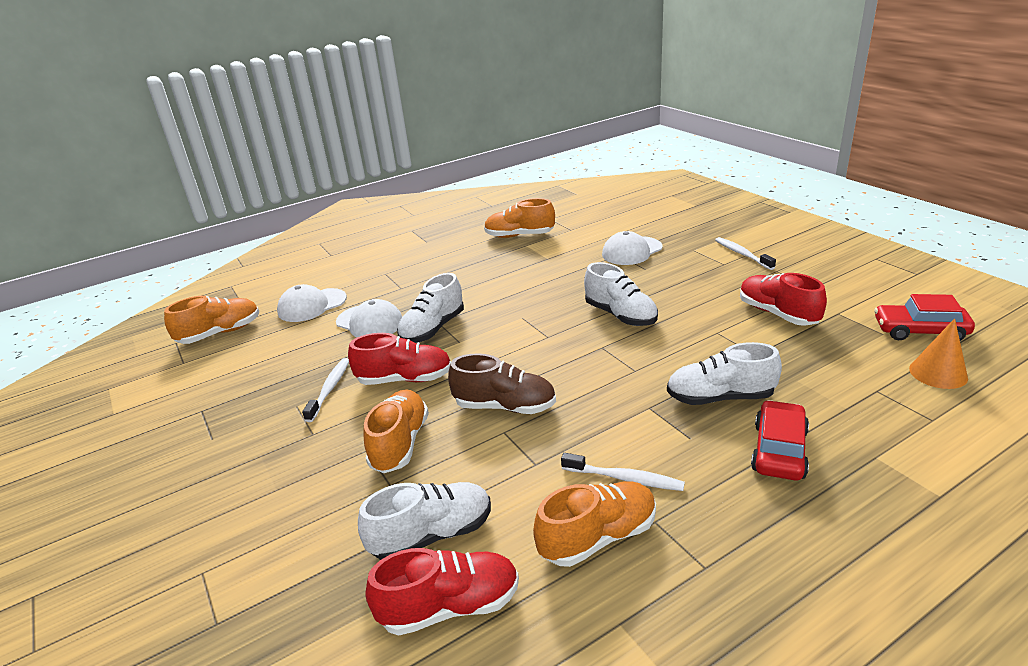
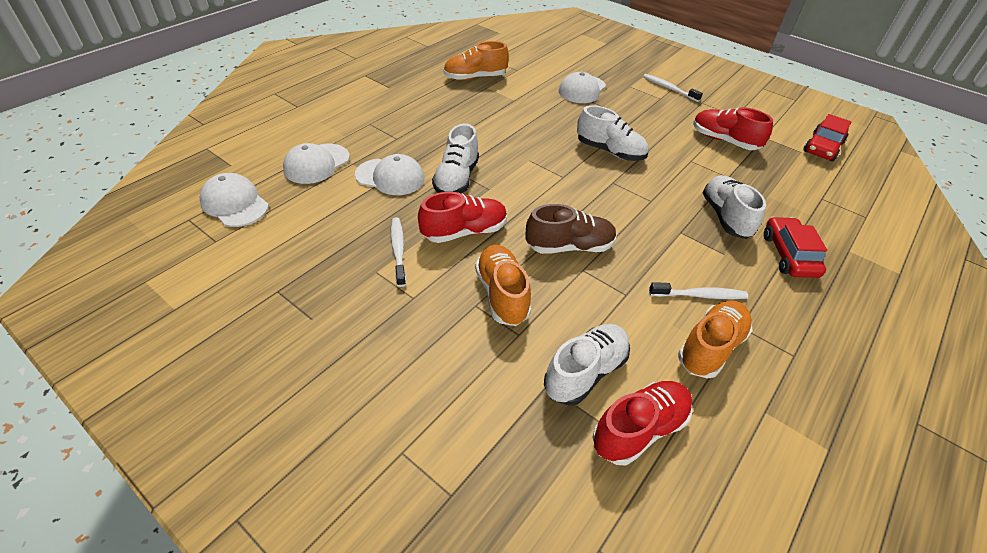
camera: 25 degrees left, 15 degrees up
(220, 333) = (235, 203): orange shoe -> white cap
(720, 397) = (725, 217): white shoe -> white shoe turned 105 degrees clockwise
(920, 331) = (822, 147): red car -> red car turned 45 degrees counterclockwise
(938, 373) = (850, 180): orange cone -> none

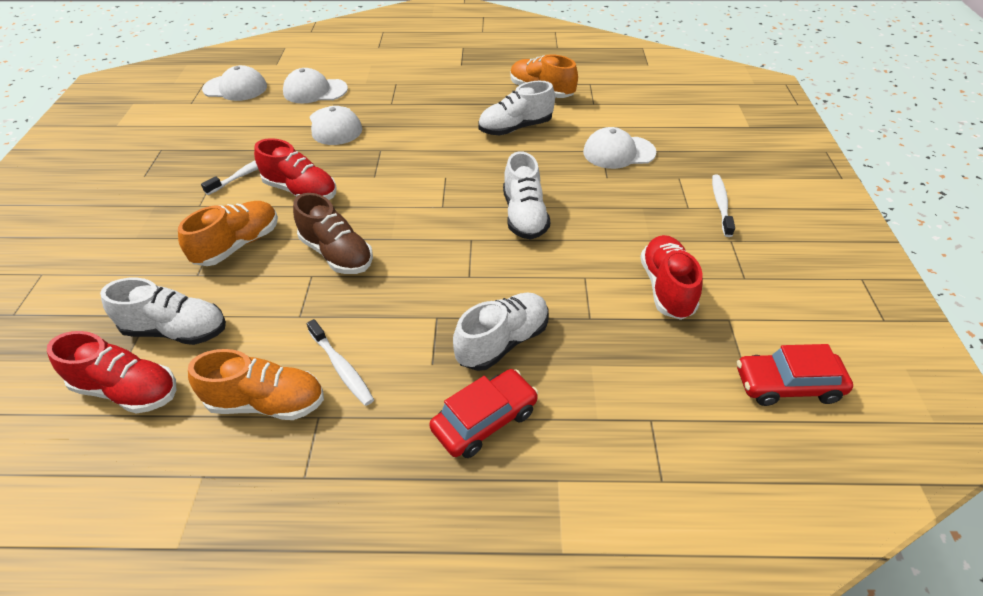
camera: 55 degrees right, 0 degrees up
(235, 203) = (235, 88): white cap -> white cap turned 90 degrees clockwise
(456, 179) = (369, 155): white shoe -> white shoe (515, 128)

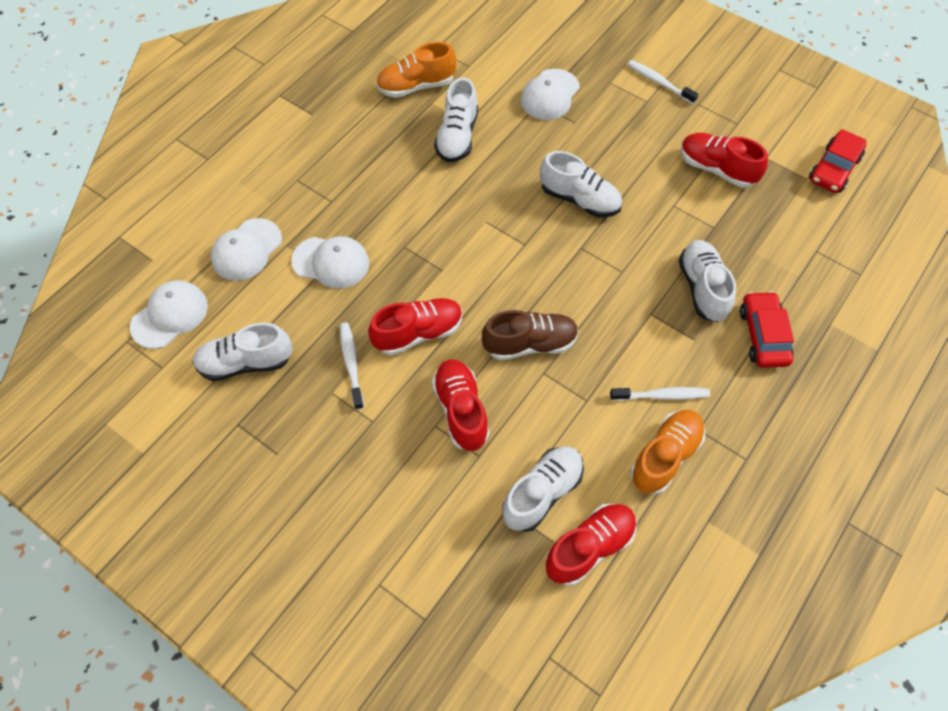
camera: 55 degrees left, 15 degrees up
(216, 130) = (245, 363): none -> white shoe
(238, 245) = (461, 410): orange shoe -> red shoe

